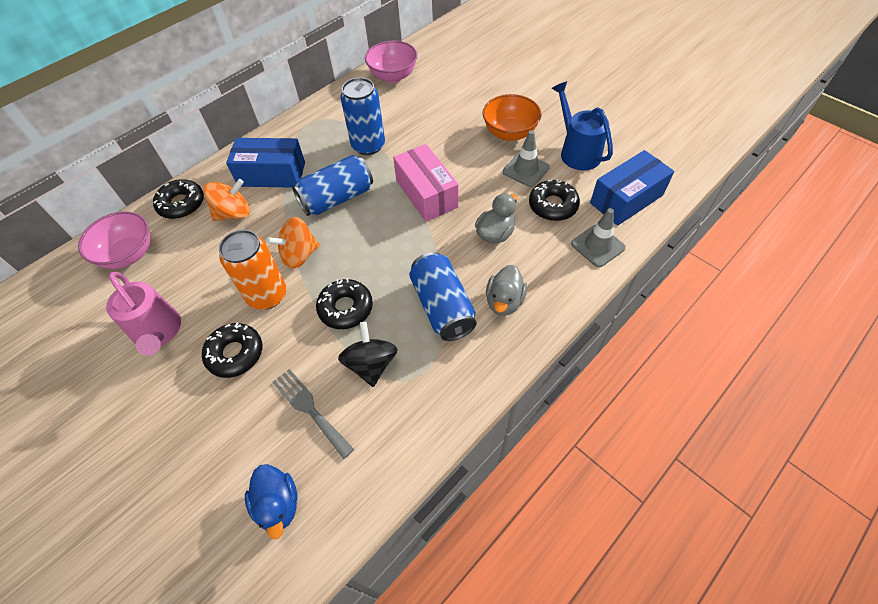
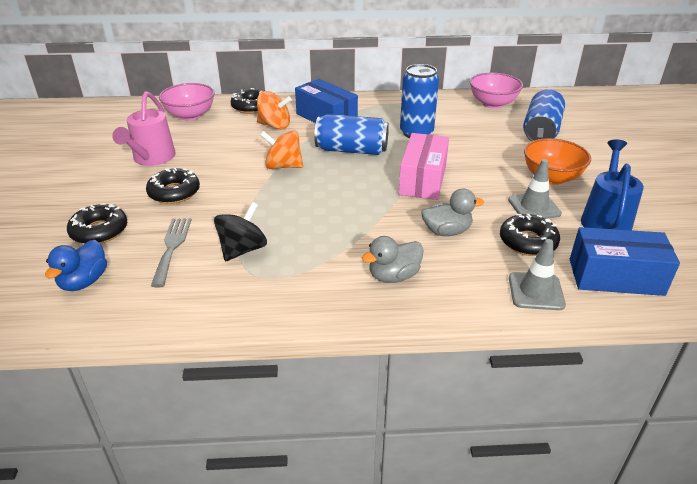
camera: 40 degrees right, 20 degrees down
(267, 295) = (234, 175): orange can -> none
(345, 308) = (271, 210): black donut -> black donut (99, 231)
(442, 306) = (340, 249): blue can -> blue can (541, 131)

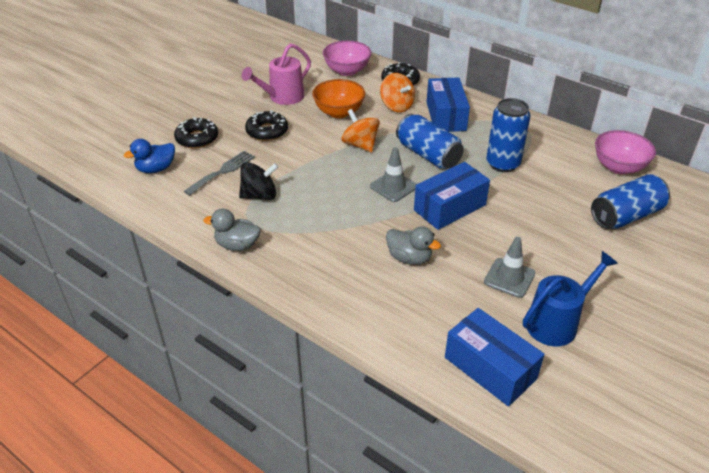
camera: 40 degrees right, 5 degrees up
(393, 276) = (328, 268): grey duck -> grey duck (237, 245)
(422, 180) = (449, 207): pink box -> blue box
(528, 242) = (460, 301): black donut -> none
(536, 291) = (410, 339): grey traffic cone -> grey traffic cone (393, 186)
(551, 178) = (565, 262): orange bowl -> orange bowl (339, 112)

